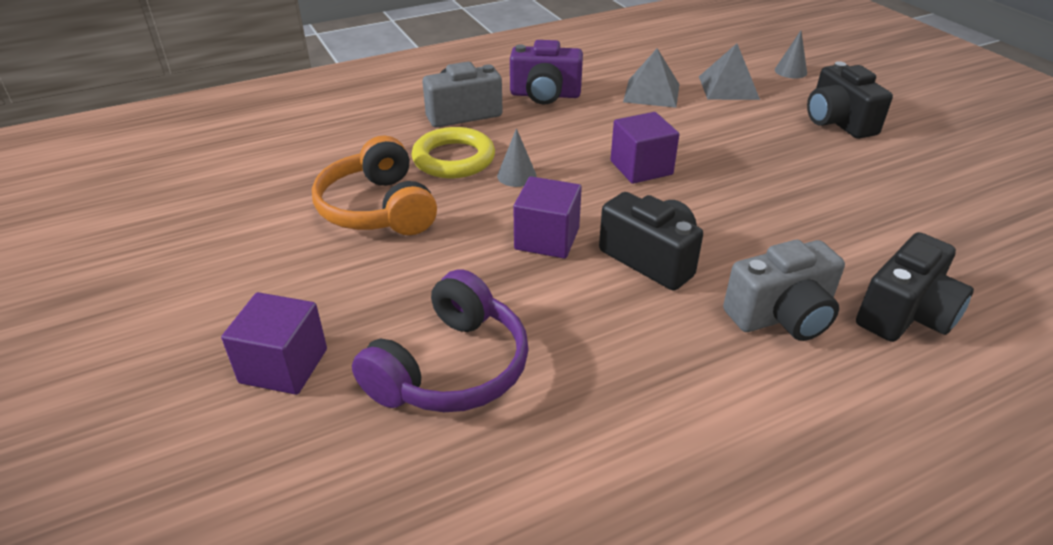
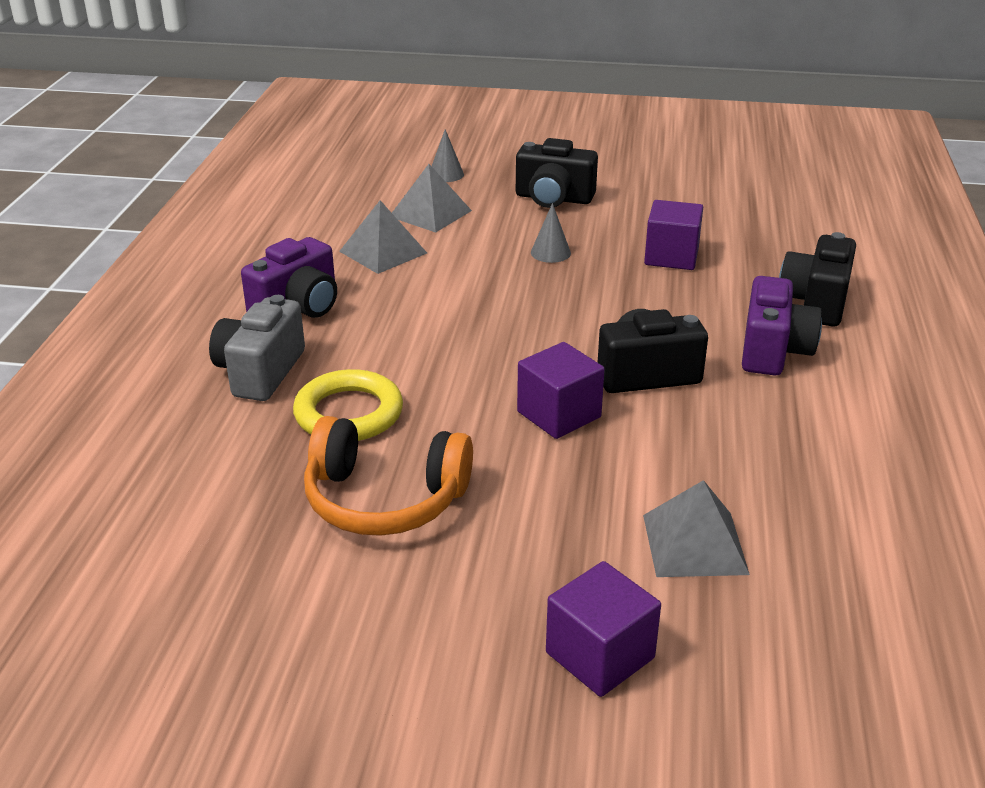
camera: 55 degrees left, 5 degrees down
(451, 368) = (695, 544): purple headphones -> grey pyramid
(516, 176) = (432, 388): grey cone -> grey cone (550, 253)
(641, 168) = (505, 316): purple cube -> purple cube (671, 256)
(782, 316) = (773, 351): grey camera -> purple camera
(905, 314) = (815, 302): black camera -> black camera turned 150 degrees counterclockwise

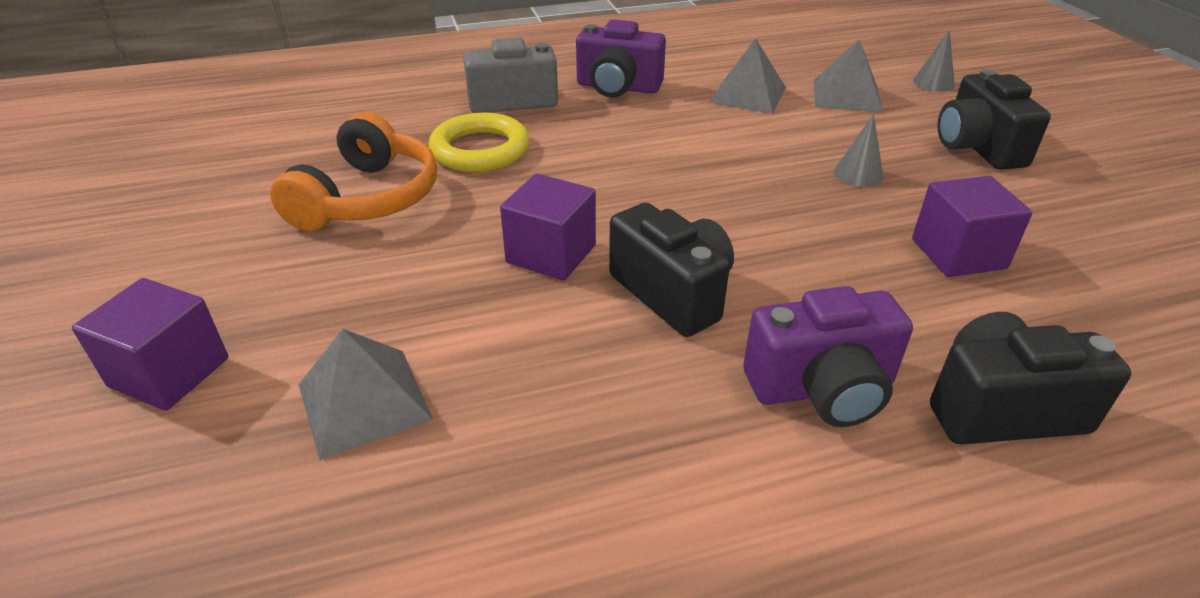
camera: 65 degrees right, 5 degrees up
(384, 499) = (367, 198): orange headphones -> orange headphones turned 150 degrees counterclockwise

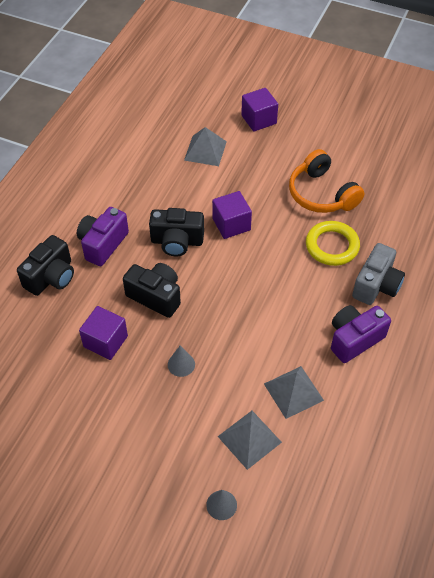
camera: 130 degrees right, 15 degrees up
(977, 147) = (149, 440): black camera -> black camera (156, 296)

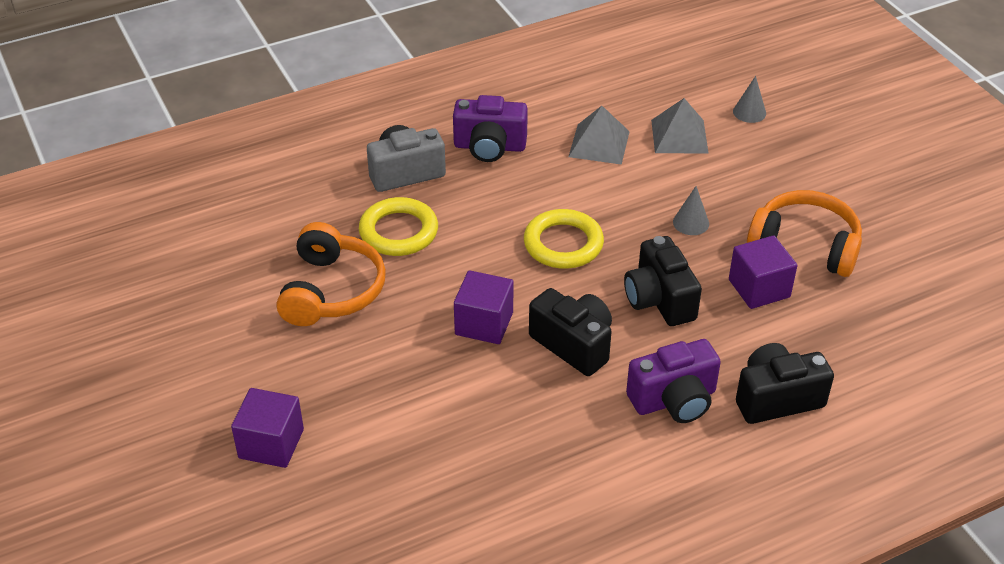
camera: 140 degrees left, 10 degrees down
(98, 395) = (805, 245): none -> orange headphones
(205, 150) = (403, 445): grey pyramid -> none
(239, 297) = (563, 244): none -> yellow ring

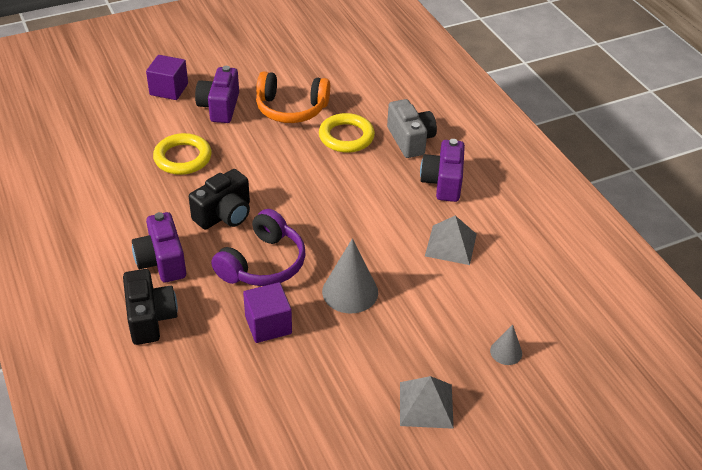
camera: 90 degrees right, 0 degrees up
(324, 373) = (219, 107): none -> purple camera
(484, 323) = (251, 173): purple cube -> none
(563, 244) = (329, 216): yellow ring -> yellow ring (183, 158)
(659, 300) = (263, 263): black camera -> purple headphones
(679, 136) = (465, 297): grey pyramid -> grey pyramid (426, 404)
(691, 222) = (350, 292): grey cone -> grey cone, size x1.84
(805, 245) = (317, 364): orange headphones -> none

